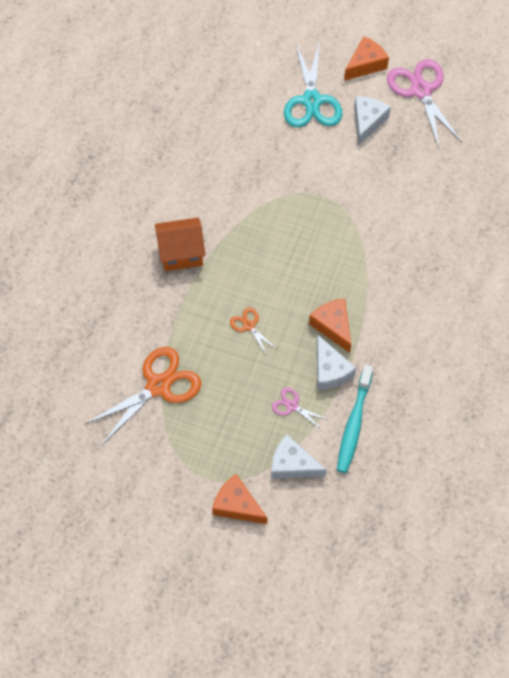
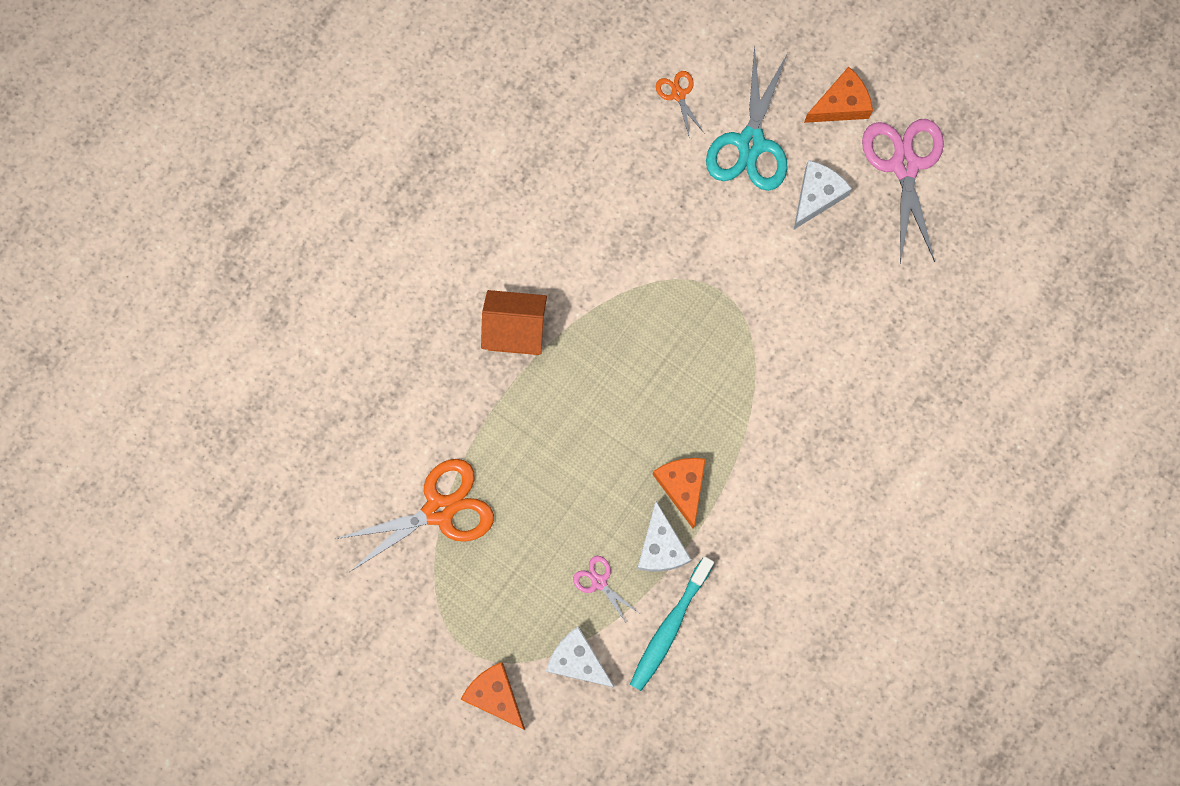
camera: 15 degrees right, 15 degrees up
(249, 326) = (575, 457): orange scissors -> orange scissors (678, 94)

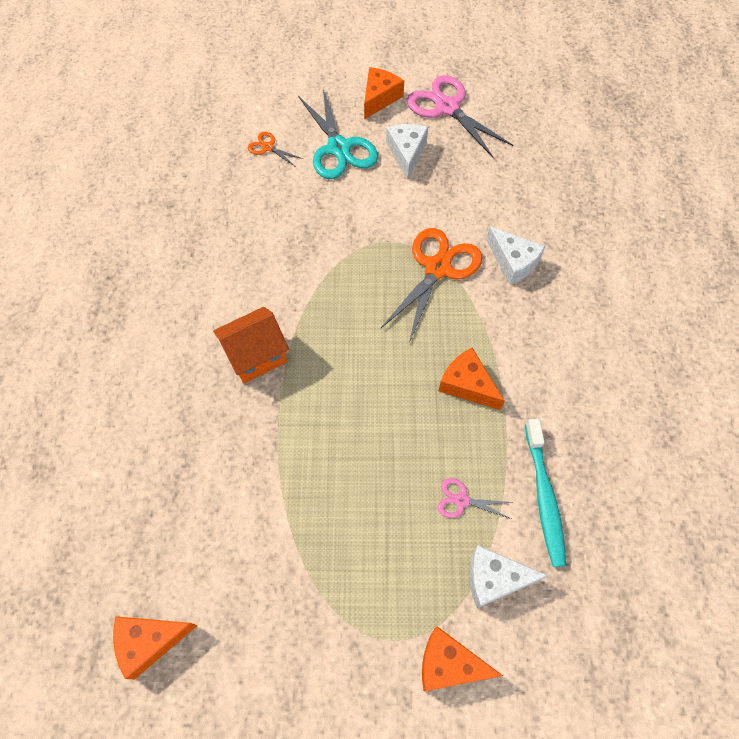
camera: 35 degrees left, 15 degrees down
(285, 521) = (150, 641): none -> orange cheese
(439, 510) = (287, 534): orange scissors -> orange scissors (437, 268)
(660, 547) = (487, 440): white cheese -> white cheese (513, 262)

